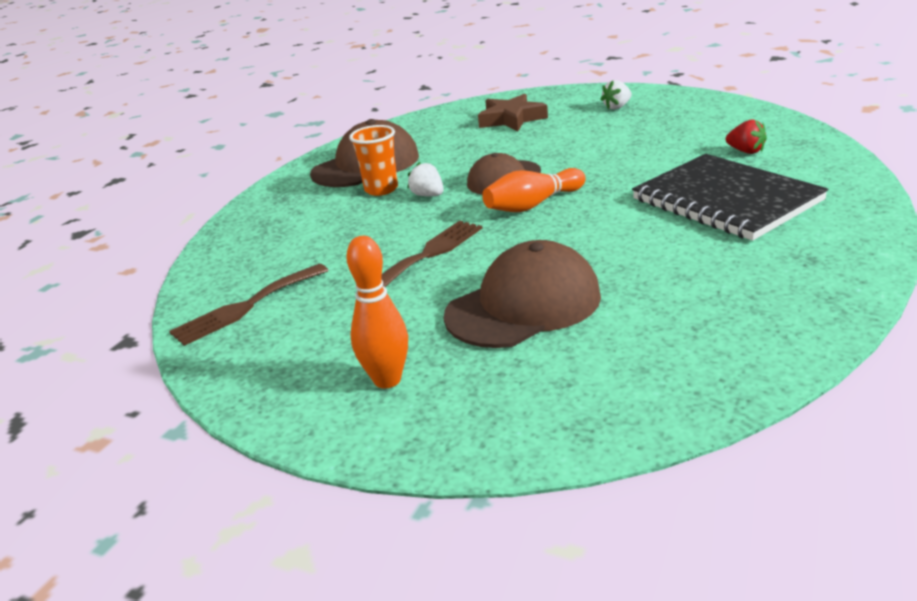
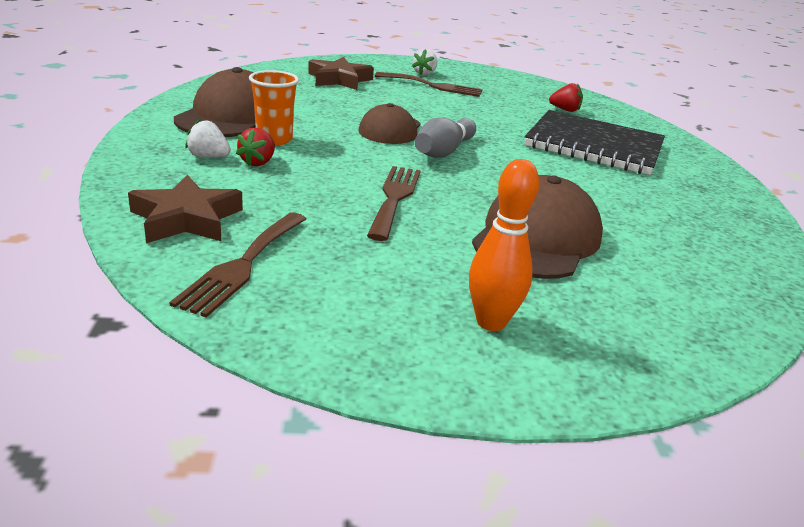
camera: 35 degrees left, 0 degrees up
(242, 264) = (186, 219): none -> brown star
(345, 213) = (258, 162): none -> red strawberry
(428, 195) = (332, 144): white strawberry -> white strawberry (208, 157)
(533, 205) = (444, 151): orange bowling pin -> grey bowling pin
(610, 123) = (433, 86): none -> brown fork

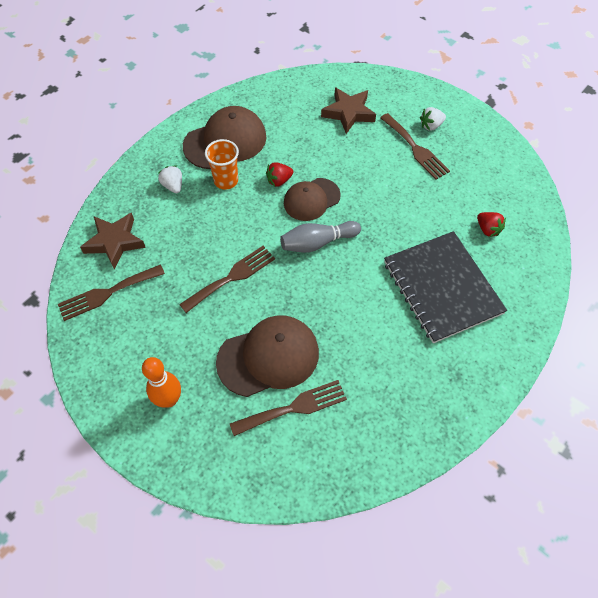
camera: 45 degrees right, 30 degrees up
(258, 162) = (193, 203): red strawberry -> red strawberry (279, 181)
(628, 262) = (294, 407): none -> brown fork

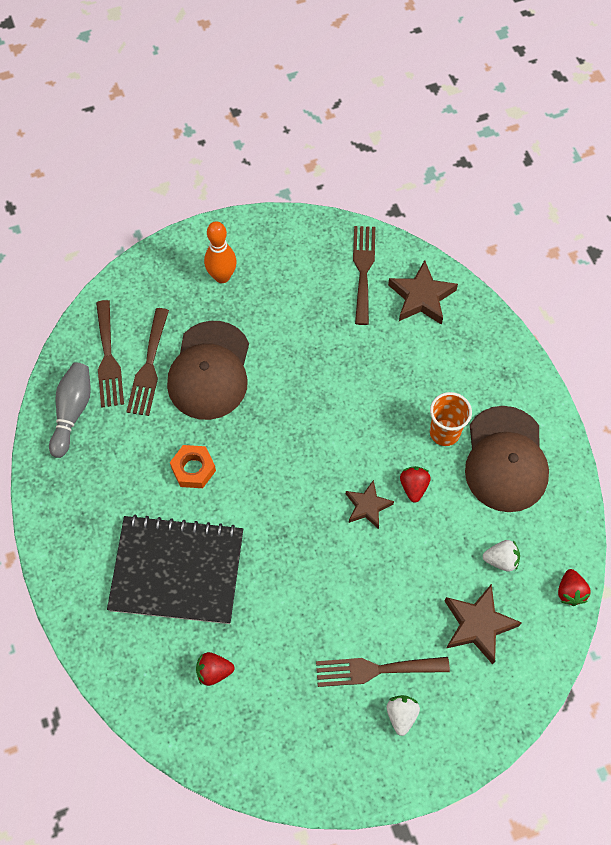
camera: 120 degrees right, 5 degrees up
(173, 186) = (467, 378): white strawberry -> white strawberry (501, 560)
(232, 277) = (315, 380): brown fork -> brown fork (108, 359)
(295, 81) = (570, 592): none -> red strawberry
(311, 199) = (367, 506): brown cap -> brown star
(317, 243) = (307, 481): grey bowling pin -> grey bowling pin (72, 412)
(360, 321) = (193, 469): none -> orange nut

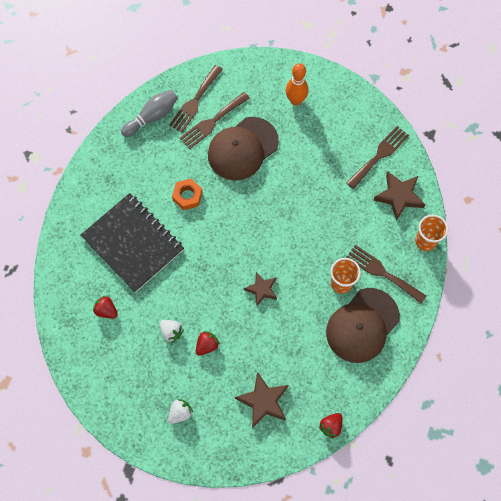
camera: 40 degrees right, 5 degrees up
(375, 670) = (188, 378): brown fork -> brown fork (382, 272)
(413, 487) = (296, 299): red strawberry -> red strawberry (207, 345)
(489, 322) = (425, 241): none -> orange cup
(501, 560) = (308, 377): white strawberry -> white strawberry (171, 332)

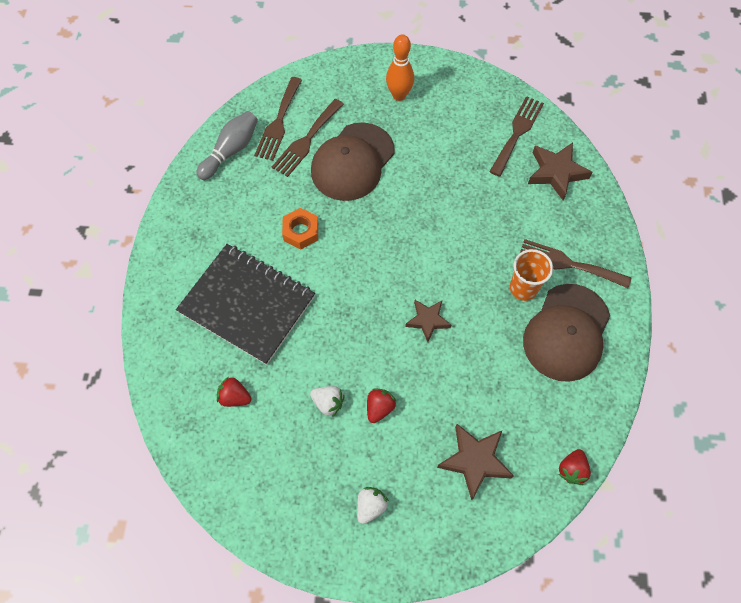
camera: 15 degrees left, 5 degrees down
(425, 241) = (605, 215): orange cup -> none

